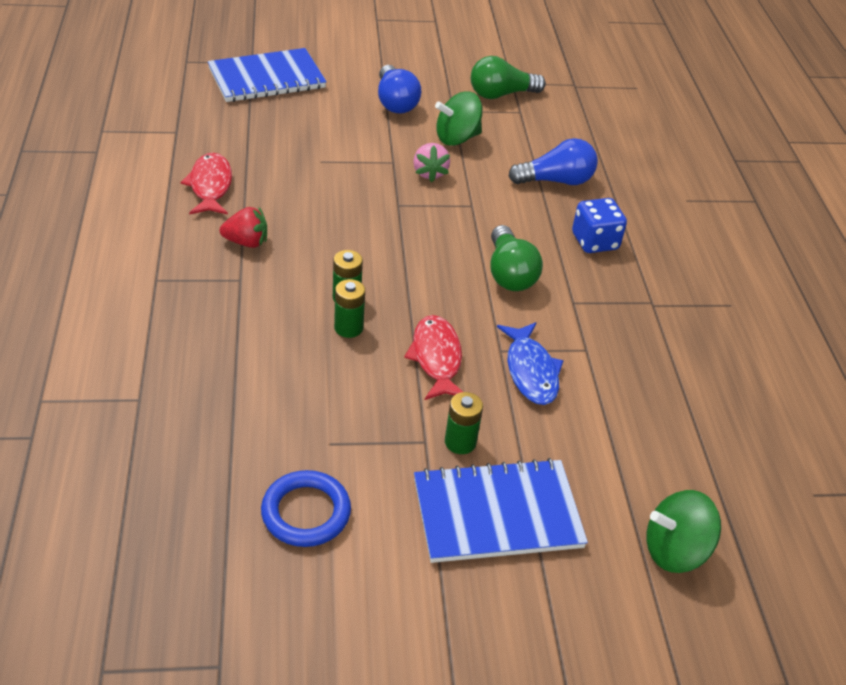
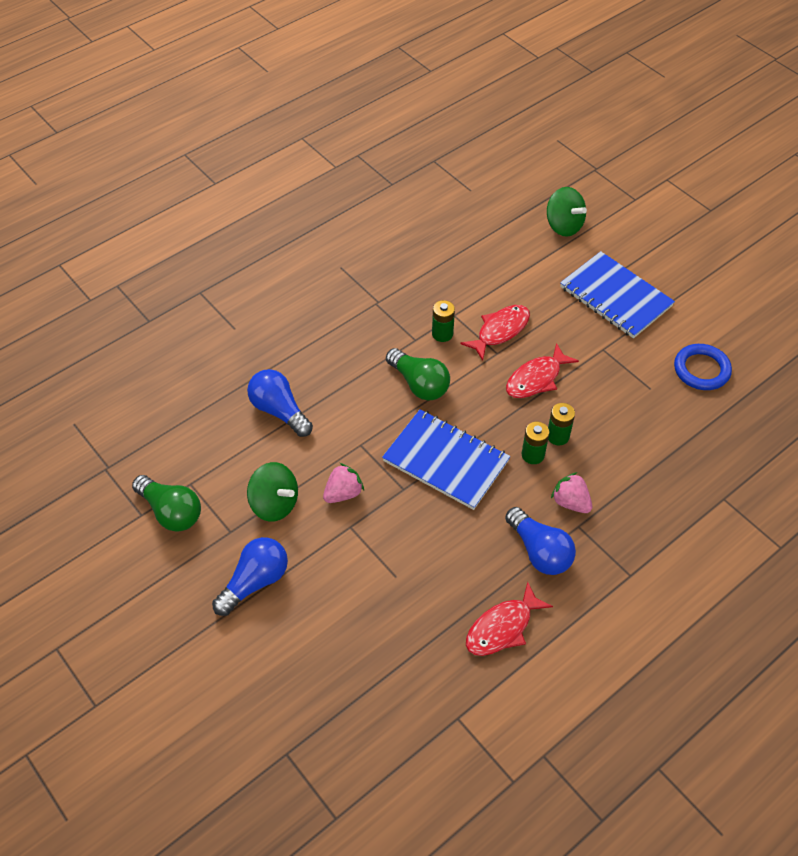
camera: 120 degrees left, 10 degrees up
(246, 242) = (539, 551): red strawberry -> blue light bulb
(267, 78) = (304, 716): blue notebook -> blue notebook (446, 461)
(268, 290) = (570, 502): none -> pink strawberry
(460, 442) = (587, 334): green battery -> green battery (442, 334)
(509, 273) = (419, 384): green light bulb -> green light bulb turned 90 degrees clockwise
(530, 371) = (500, 331): blue fish -> red fish
(594, 241) = (337, 356): blue dice -> none

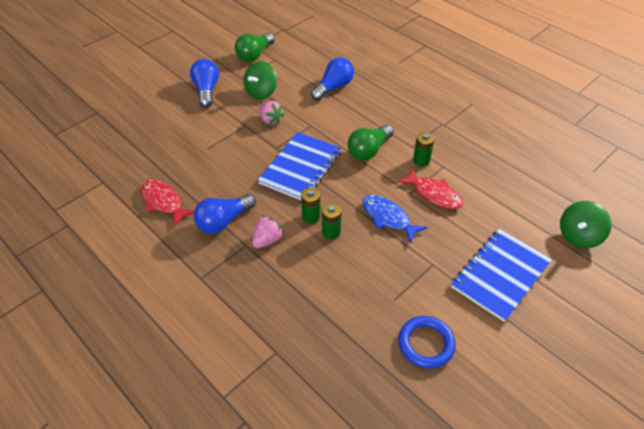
camera: 85 degrees right, 5 degrees down
(255, 582) = (206, 90): blue light bulb -> blue light bulb turned 135 degrees counterclockwise
(536, 378) = (388, 218): red fish -> blue fish

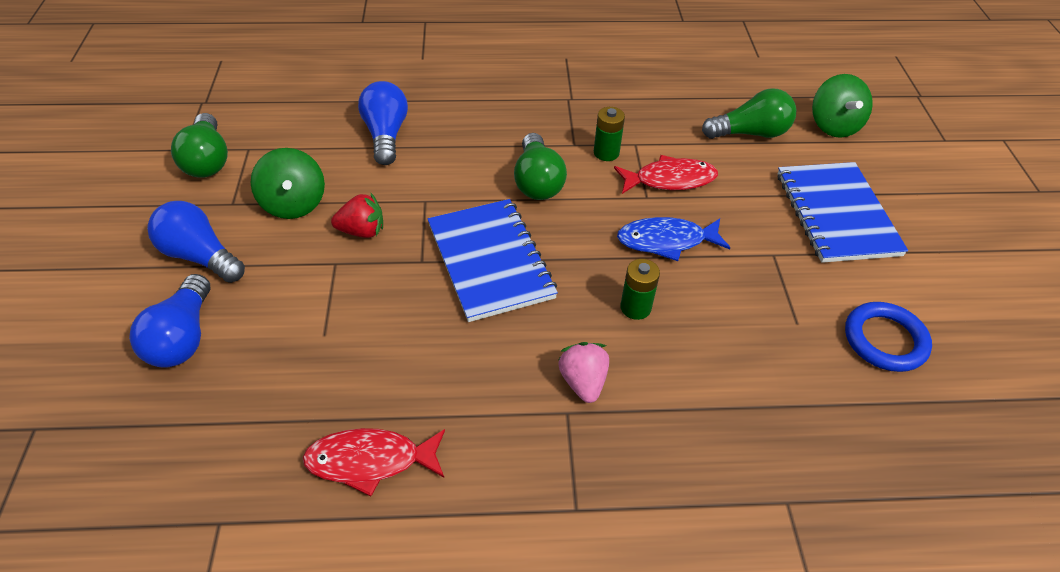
camera: 50 degrees left, 0 degrees up
(223, 221) = (495, 409): blue light bulb -> blue light bulb (182, 337)
(270, 120) = (362, 231): pink strawberry -> red strawberry
(311, 216) = (588, 309): green battery -> none
(517, 204) = (750, 133): none -> green light bulb

